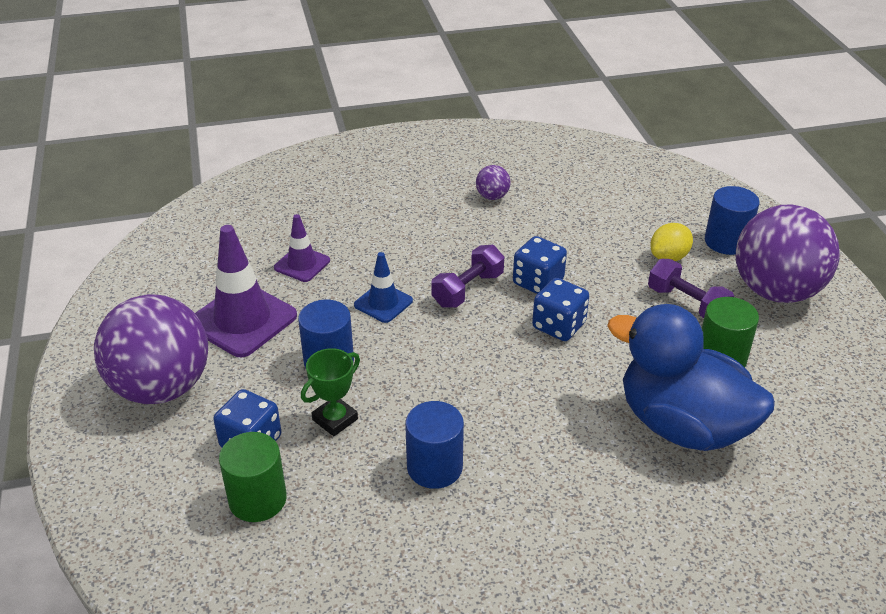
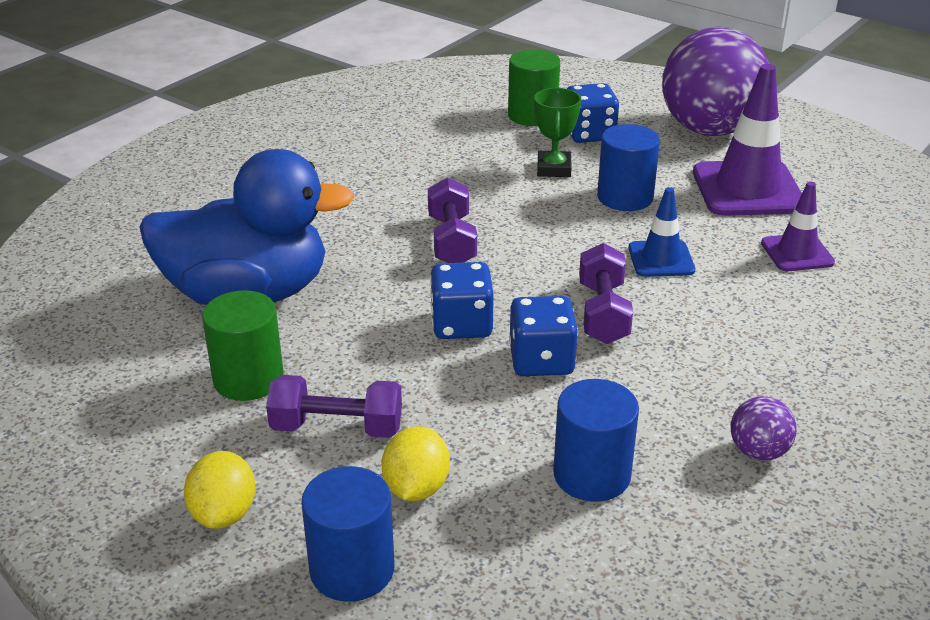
camera: 140 degrees right, 5 degrees down
(434, 467) = (436, 177): blue cylinder -> blue cylinder (592, 475)
(495, 392) = (451, 241): none -> purple dumbbell
(776, 291) = (224, 513): purple ball -> yellow lemon

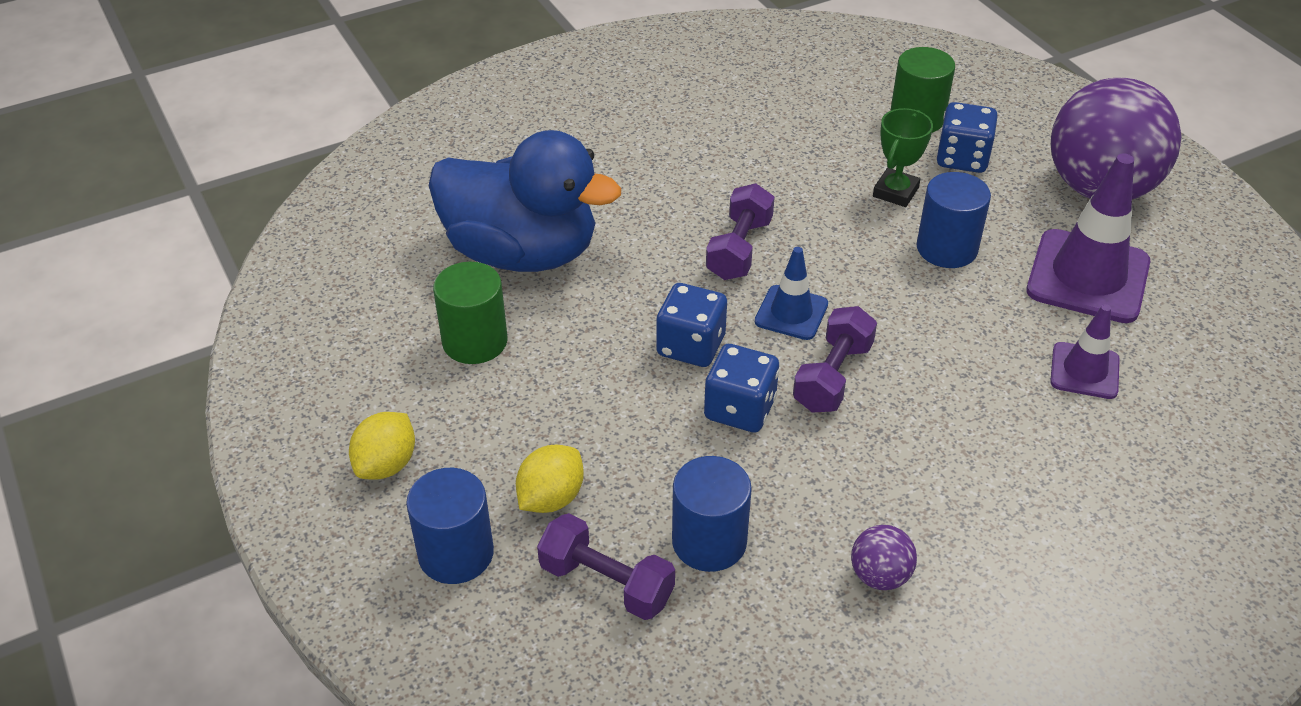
camera: 25 degrees right, 10 degrees up
(337, 428) = (520, 415): purple dumbbell -> purple dumbbell (606, 583)
(661, 259) = (933, 334): blue traffic cone -> blue traffic cone (791, 313)

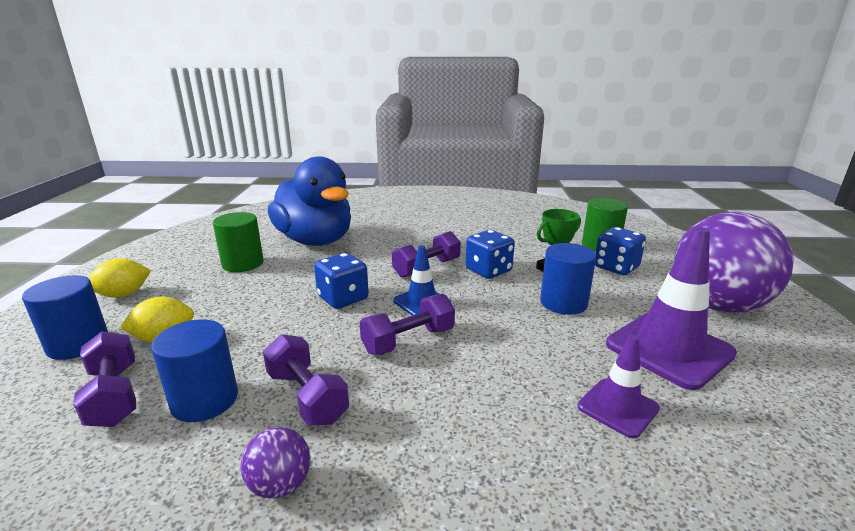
camera: 30 degrees right, 20 degrees down
(740, 409) = (328, 336): blue dice -> blue dice (488, 270)
(804, 489) = (307, 396): none -> purple dumbbell

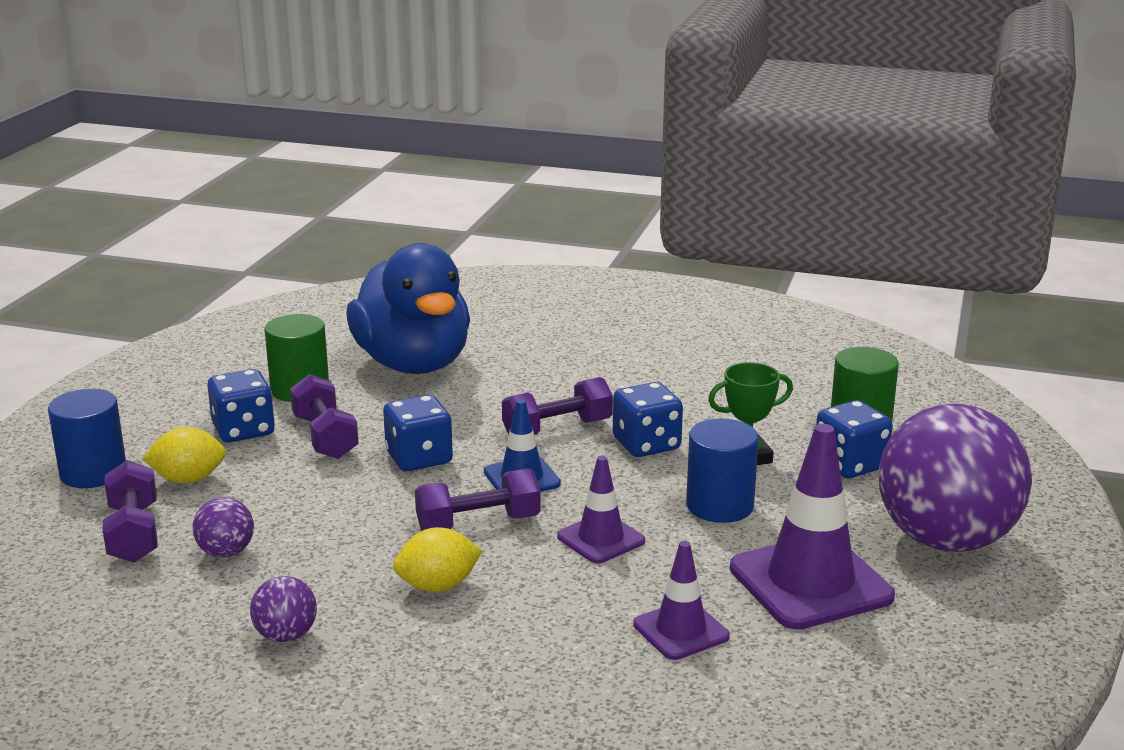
camera: 15 degrees right, 0 degrees up
(124, 294) = (142, 416): yellow lemon -> yellow lemon (438, 586)
(205, 400) = (226, 552): blue cylinder -> purple ball
(206, 295) = (243, 430): none -> blue dice
(307, 396) = (335, 565): purple dumbbell -> purple dumbbell (325, 437)
(503, 338) = (601, 539): none -> purple traffic cone

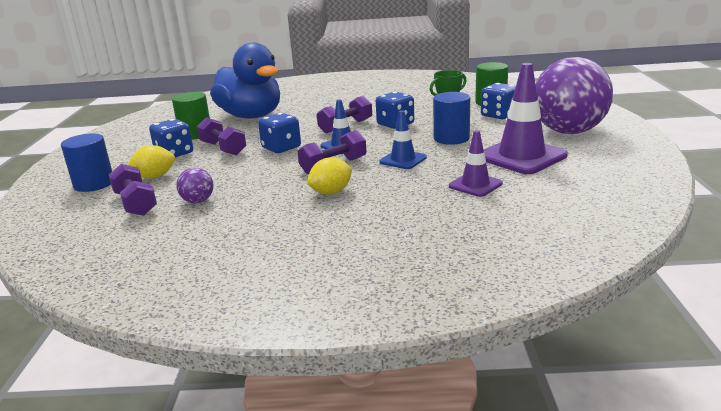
camera: 15 degrees left, 0 degrees up
(286, 636) = (259, 228): purple ball -> none
(601, 539) = (403, 160): purple traffic cone -> blue traffic cone

